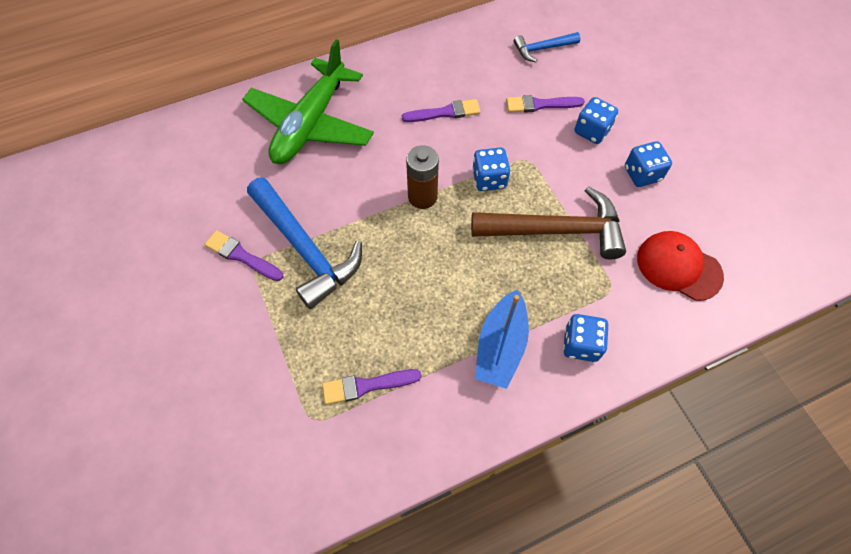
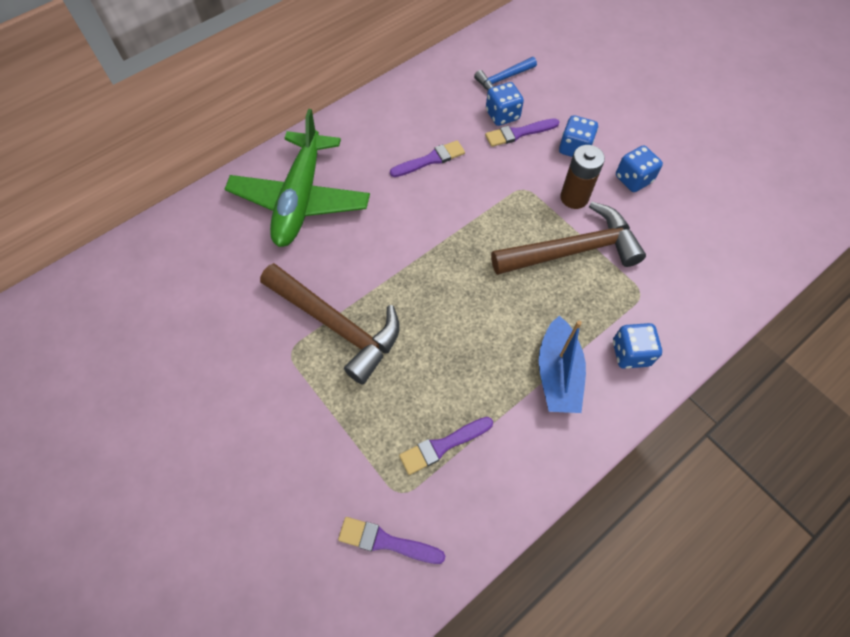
camera: 15 degrees left, 0 degrees up
(241, 256) = (274, 348): purple brush -> purple brush (386, 541)
(305, 249) = (336, 325): blue hammer -> brown hammer
(422, 197) = (436, 247): brown battery -> brown battery (574, 197)
(489, 179) = (494, 215): blue dice -> blue dice (502, 115)
(678, 267) = (694, 258): red cap -> none

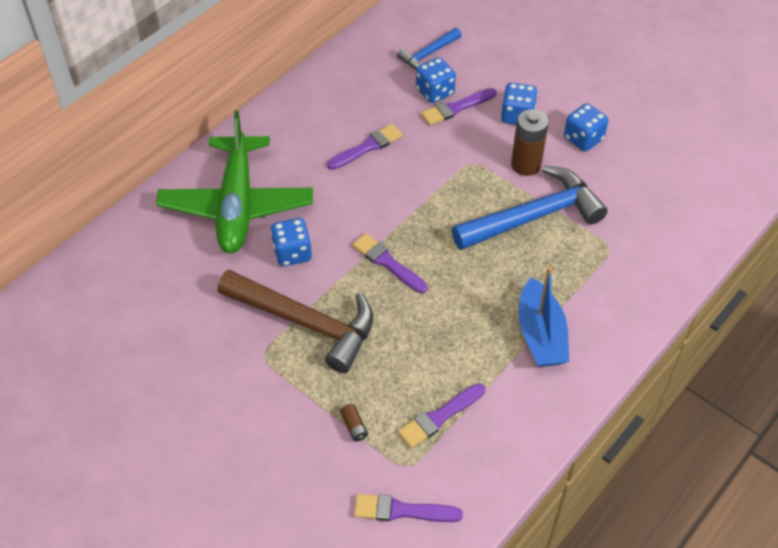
camera: 10 degrees left, 10 degrees down
(359, 441) = (354, 426): none -> brown battery
(425, 276) = (387, 262): none -> purple brush
(572, 250) = (533, 217): brown hammer -> blue hammer
(630, 353) = (609, 305): blue dice -> blue dice (292, 253)

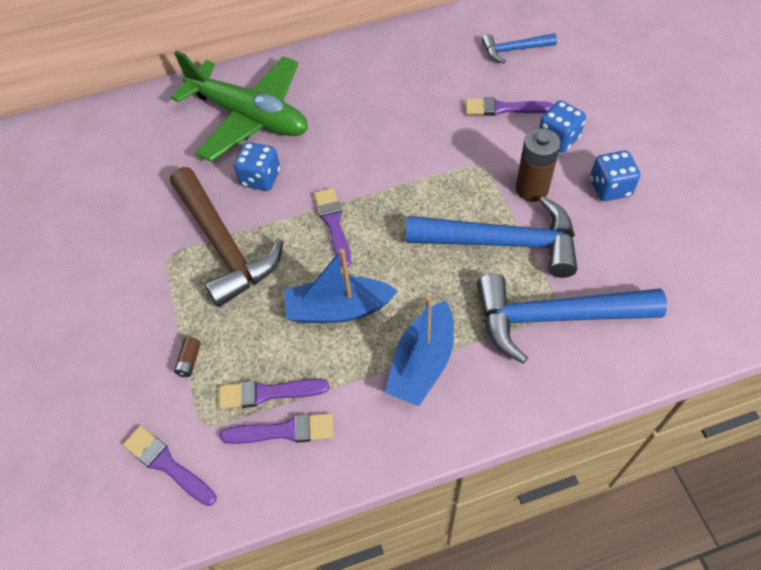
camera: 35 degrees right, 5 degrees up
(237, 205) = (249, 117): green plane -> green plane turned 90 degrees counterclockwise
(368, 147) = (396, 112): purple brush -> purple brush (284, 431)
(435, 92) = (494, 86): blue dice -> none
(445, 327) = (338, 309): none -> blue boat
(611, 254) = (554, 317): none -> blue hammer

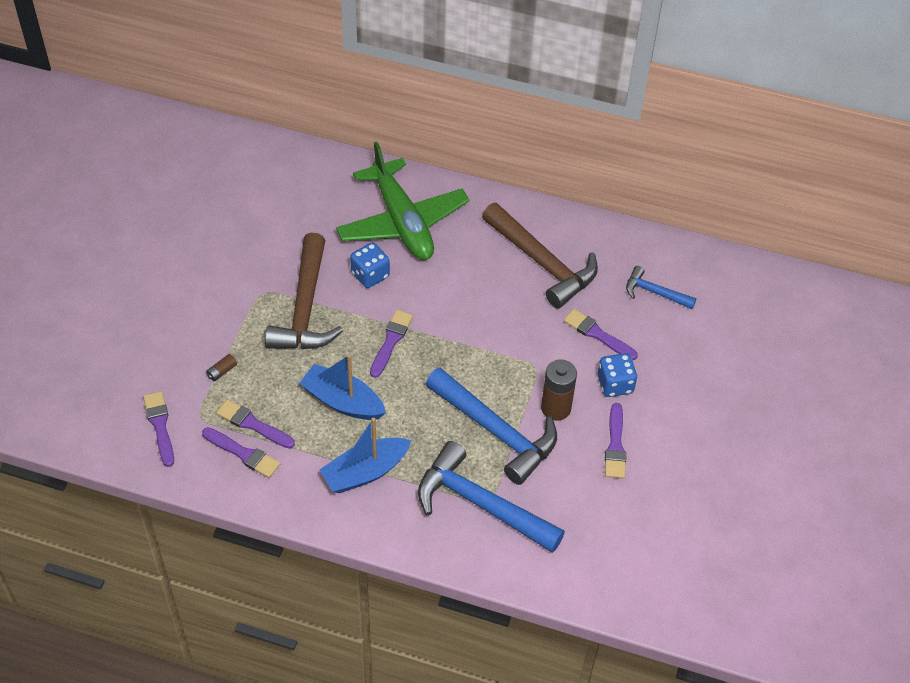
camera: 30 degrees right, 5 degrees down
(402, 80) = (542, 263): none -> brown hammer
(610, 188) = (615, 445): blue dice -> purple brush

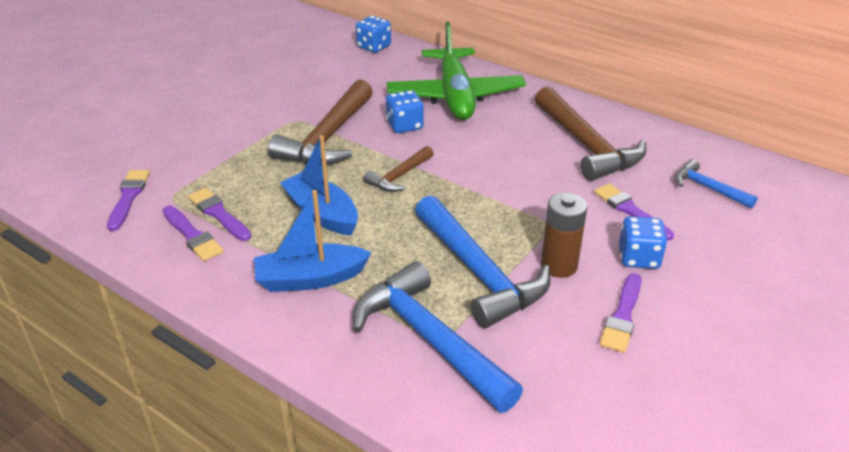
camera: 20 degrees right, 15 degrees down
(222, 371) = (217, 168): brown battery -> none
(291, 164) = (374, 47): none -> blue dice
(391, 341) = (399, 176): purple brush -> brown hammer

